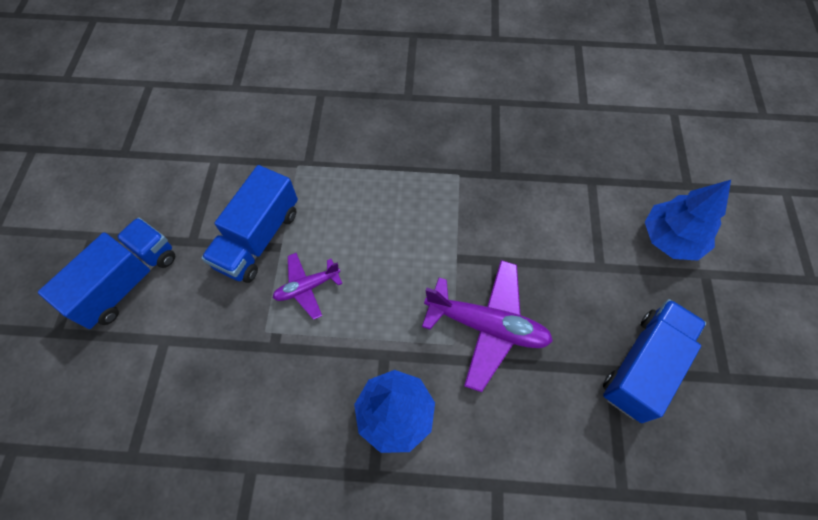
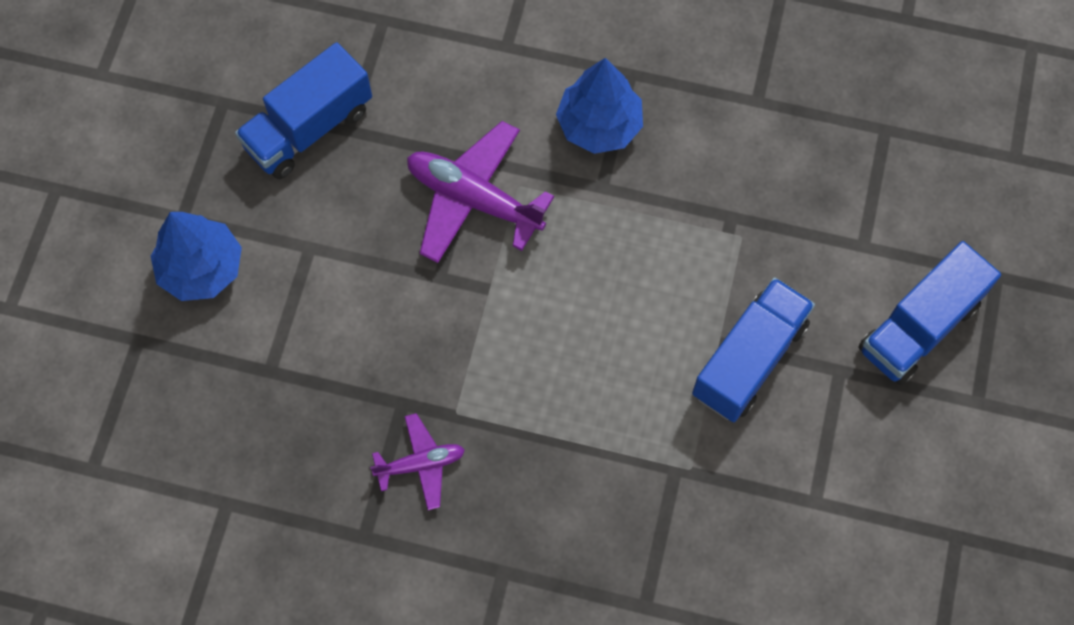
camera: 170 degrees left, 5 degrees up
(307, 287) = (687, 282): purple plane -> purple plane (421, 464)

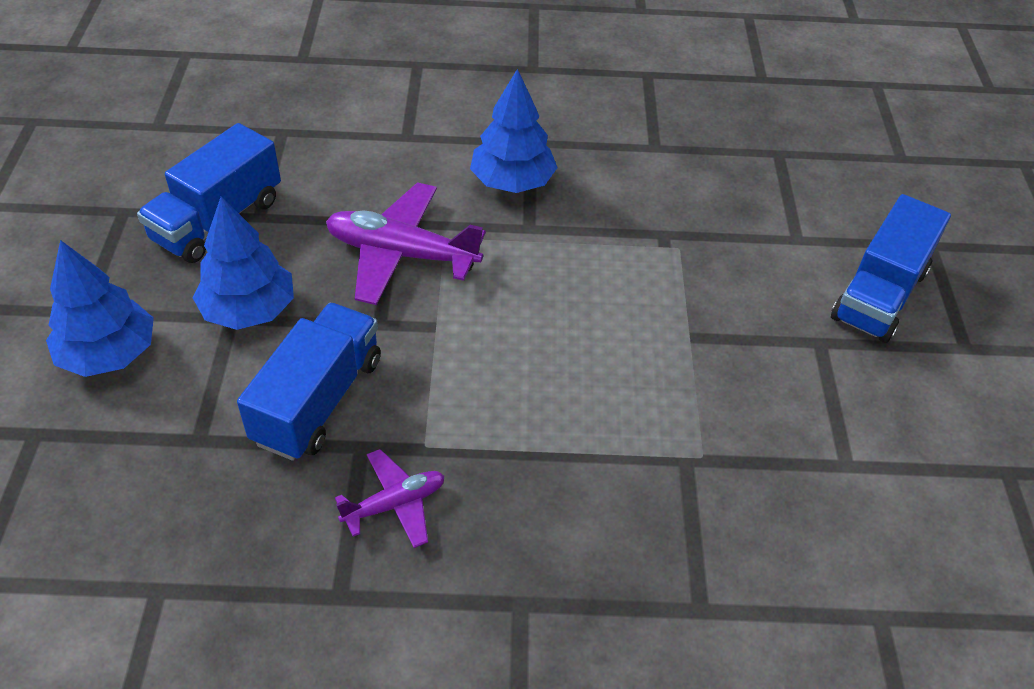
camera: 15 degrees left, 20 degrees down
(326, 241) = (249, 310): none -> blue tree
(749, 360) = (726, 347): blue truck -> blue truck (318, 400)

